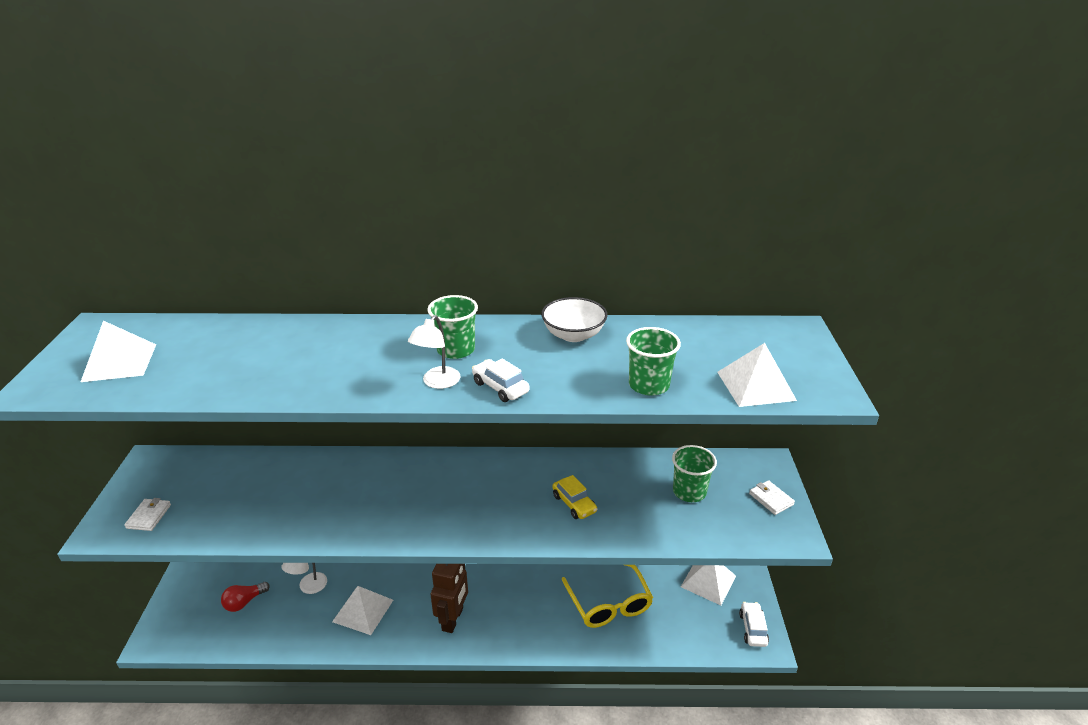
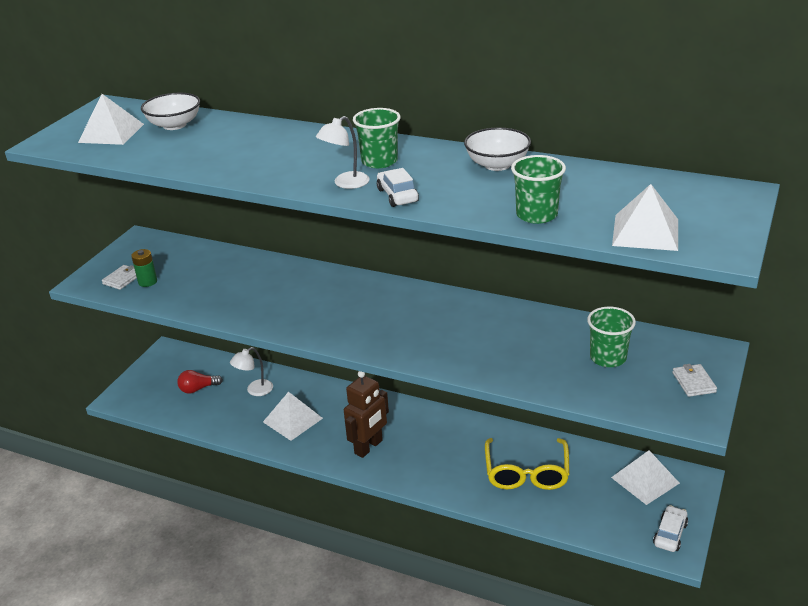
camera: 25 degrees right, 0 degrees up
(182, 513) = (147, 282): none -> green battery
(196, 340) = (174, 125): none -> white bowl
(574, 504) = (483, 343): yellow car -> none

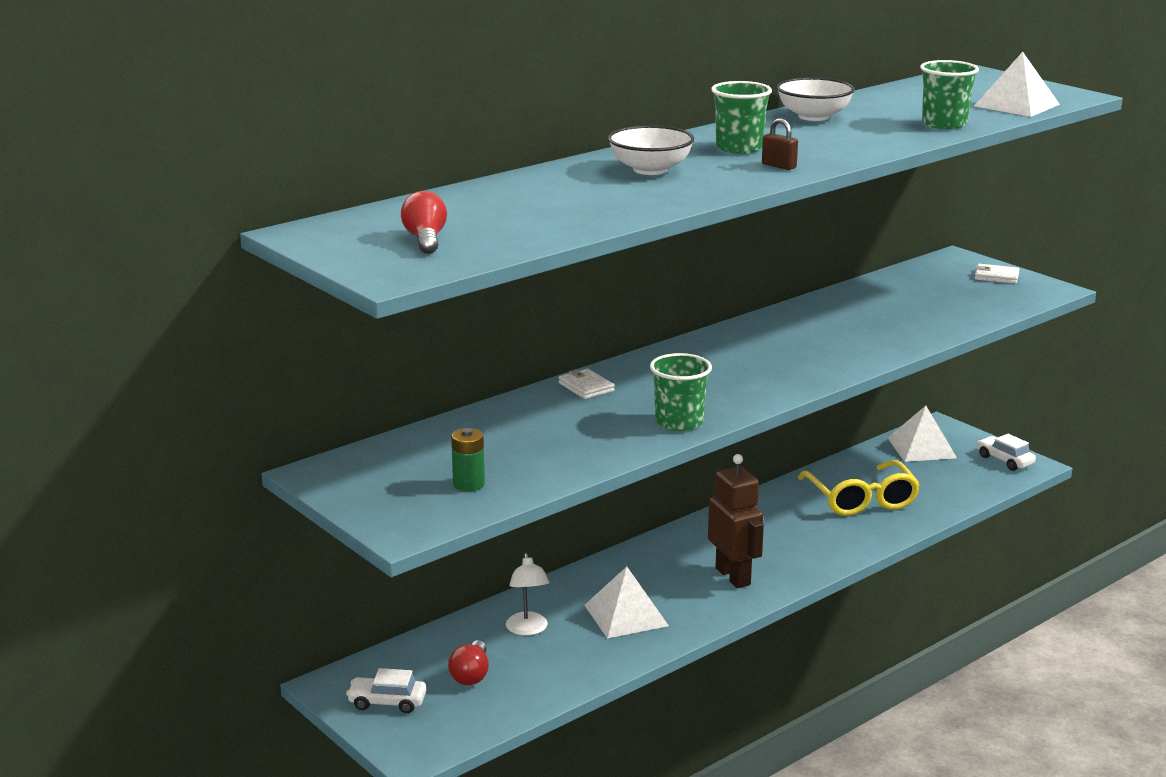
camera: 65 degrees left, 10 degrees down
(111, 133) = (425, 240): white pyramid -> red light bulb
(122, 279) = (434, 501): white wallet -> white wallet (586, 387)
(174, 125) = (460, 208): white bowl -> white bowl (650, 169)
(345, 183) = (779, 166): white lamp -> brown padlock
(397, 195) = (837, 154): white car -> white car (387, 702)
(526, 473) = (861, 499): yellow glasses -> yellow glasses turned 45 degrees clockwise
(608, 358) = (927, 294): green cup -> green cup (679, 422)

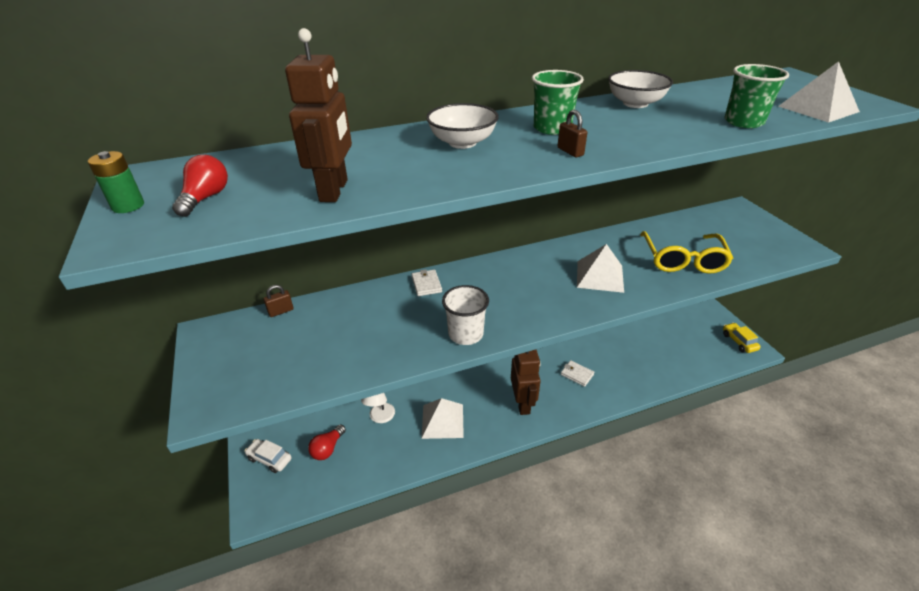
camera: 20 degrees right, 15 degrees up
(404, 440) = (281, 311): none -> brown padlock
(468, 484) = (284, 368): green battery -> green battery (128, 206)
(561, 220) = (334, 191): none -> brown robot
(679, 422) = (465, 334): green cup -> white cup
(861, 499) = (631, 355): yellow glasses -> yellow glasses (683, 260)
(921, 447) = (686, 319): white pyramid -> white pyramid (600, 276)
(996, 276) = (765, 229): white wallet -> white wallet (577, 374)
(1005, 460) = (739, 342): white car -> yellow car

